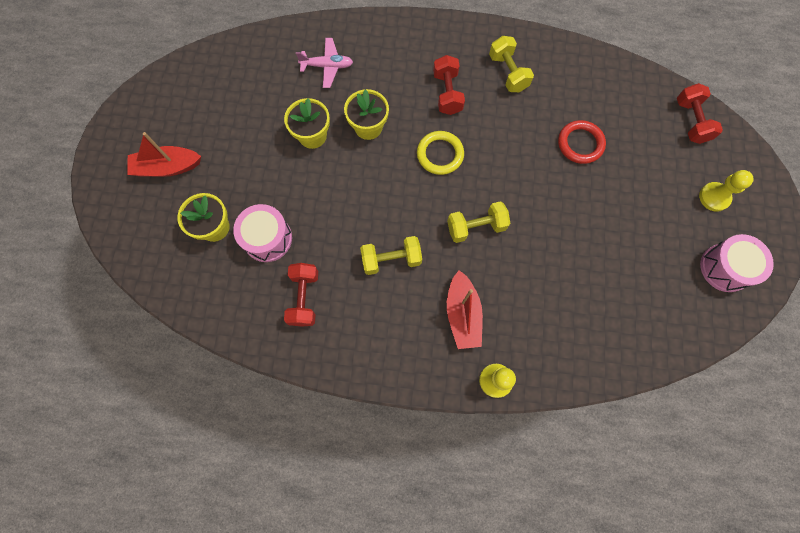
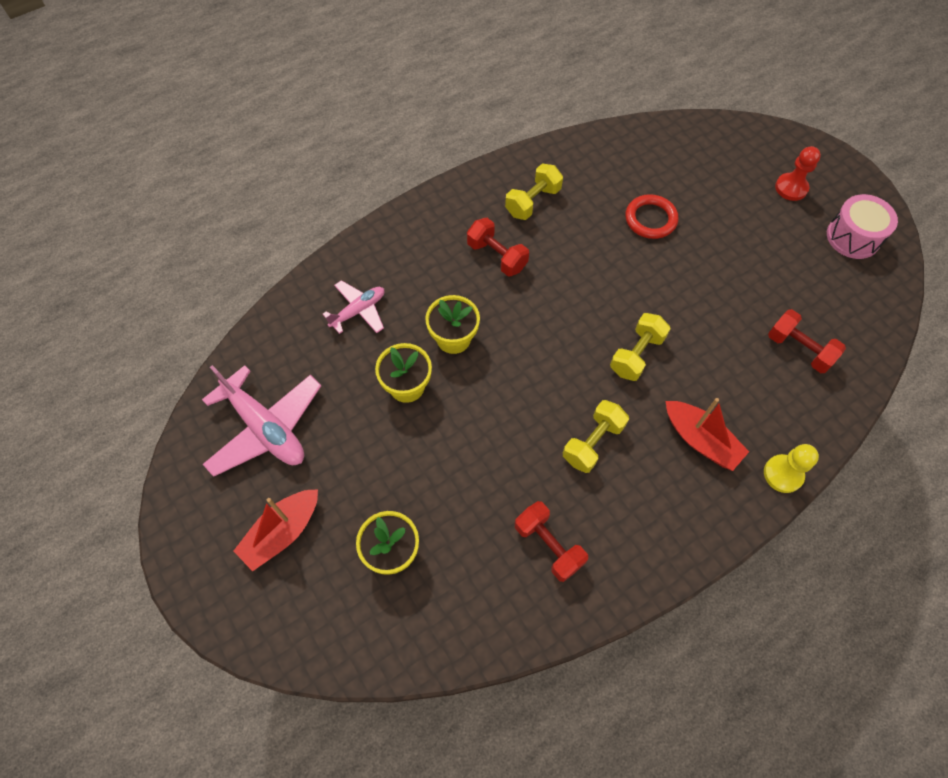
camera: 40 degrees left, 10 degrees down
(211, 99) = (265, 428): none -> pink plane
(267, 238) = (457, 518): pink drum -> none
(440, 154) = (543, 315): yellow ring -> none
(508, 73) = (532, 202): yellow dumbbell -> yellow dumbbell turned 75 degrees counterclockwise
(691, 121) = (715, 140): red dumbbell -> red dumbbell (799, 349)
(714, 197) = (791, 188): yellow pawn -> red pawn

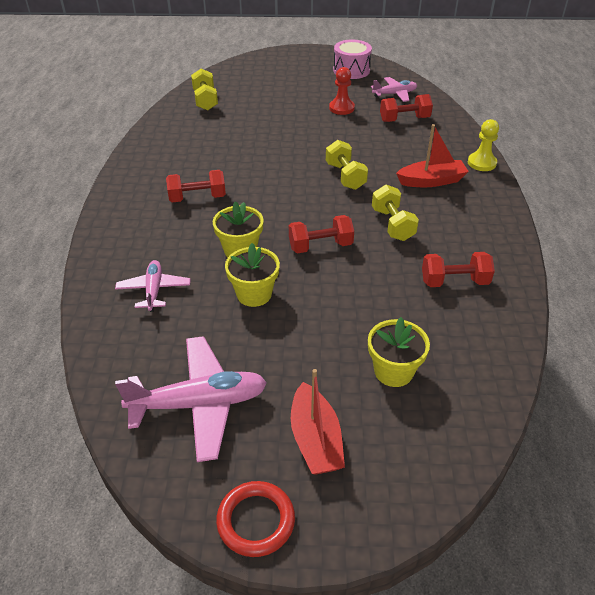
camera: 55 degrees left, 20 degrees down
(509, 398) = (320, 246): none -> red dumbbell
(532, 202) = (174, 162): yellow dumbbell -> yellow dumbbell (205, 100)
(650, 219) = (252, 125): red ring -> red ring (256, 521)
(791, 188) = (295, 72): red pawn -> red pawn (341, 108)
(845, 310) = (395, 94): none -> pink plane

